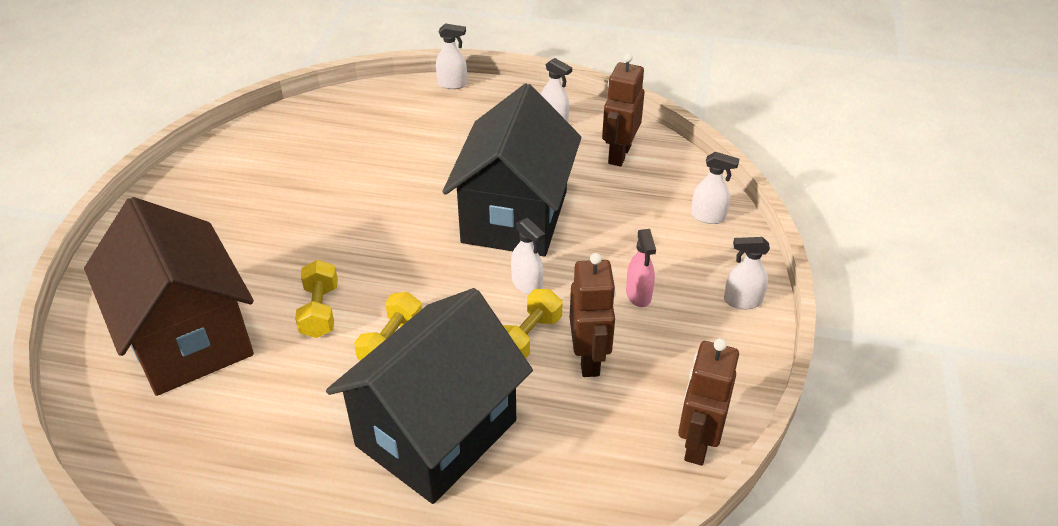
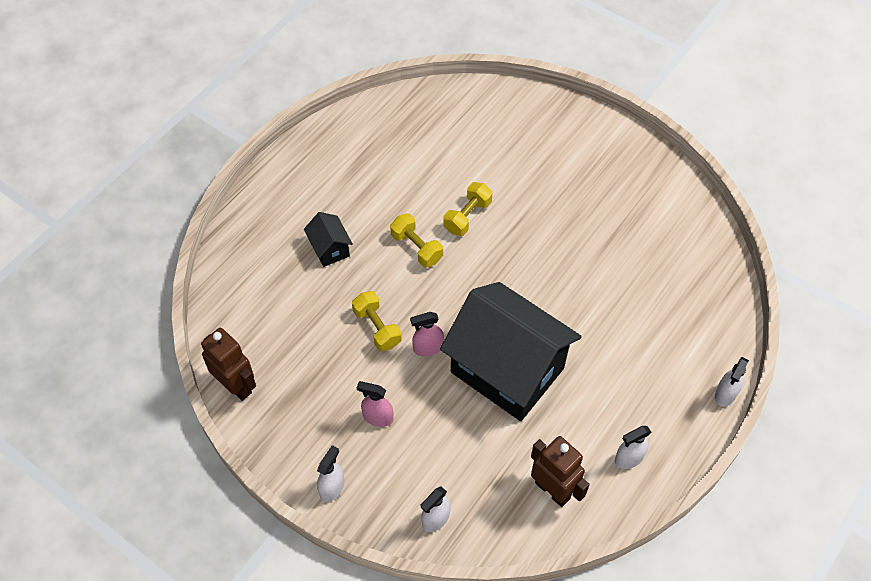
camera: 115 degrees right, 15 degrees up
(188, 338) = (480, 144): brown house -> none
(320, 311) = (467, 216): yellow dumbbell -> yellow dumbbell turned 75 degrees counterclockwise
(436, 433) = (330, 249): black house -> black house, size x0.41
(527, 284) = (427, 348): white spray bottle -> pink spray bottle
(589, 359) = (337, 356): brown robot -> none

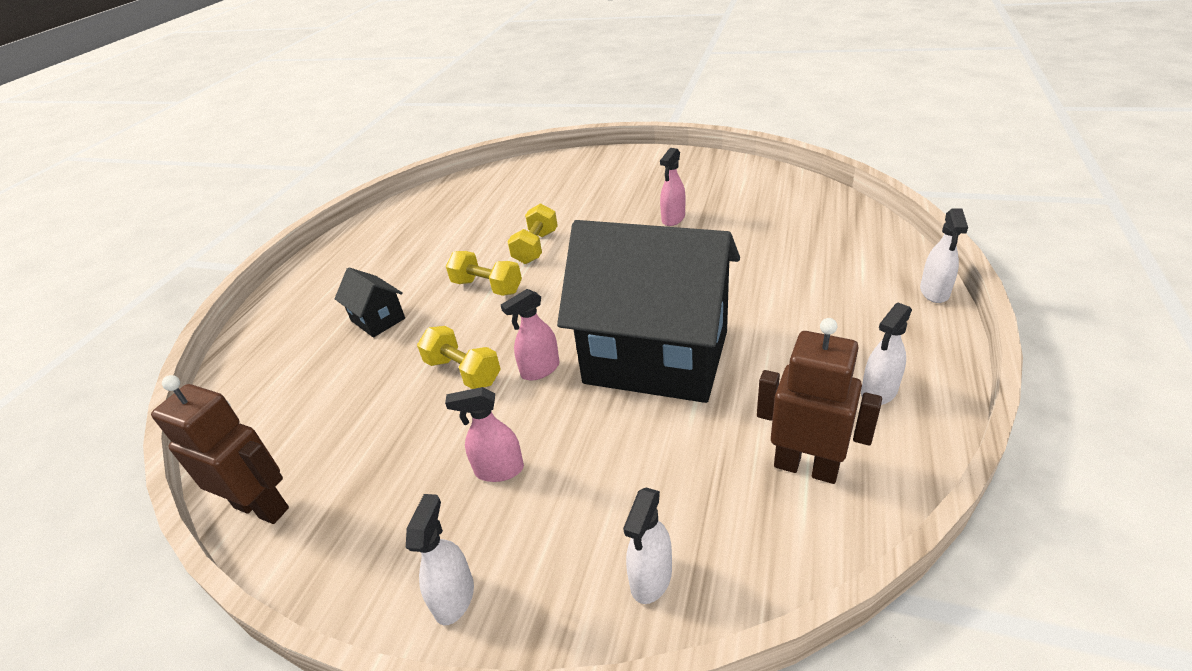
camera: 15 degrees left, 20 degrees down
(587, 229) = (673, 219): none -> pink spray bottle

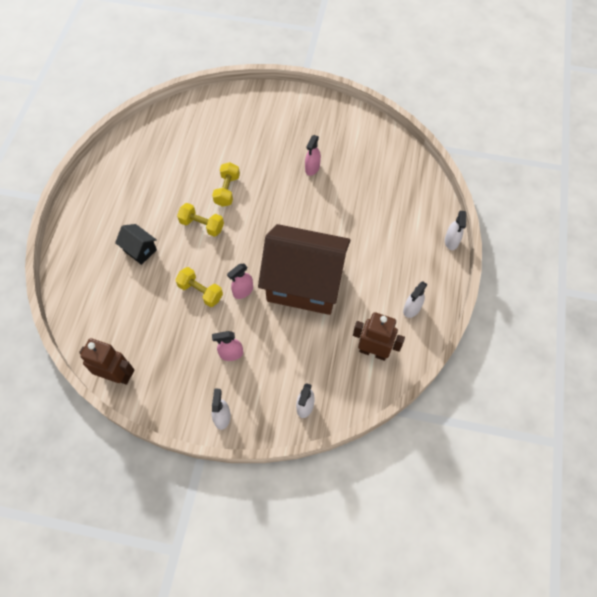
camera: 10 degrees left, 25 degrees up
(656, 357) = (304, 284): black house -> brown house

